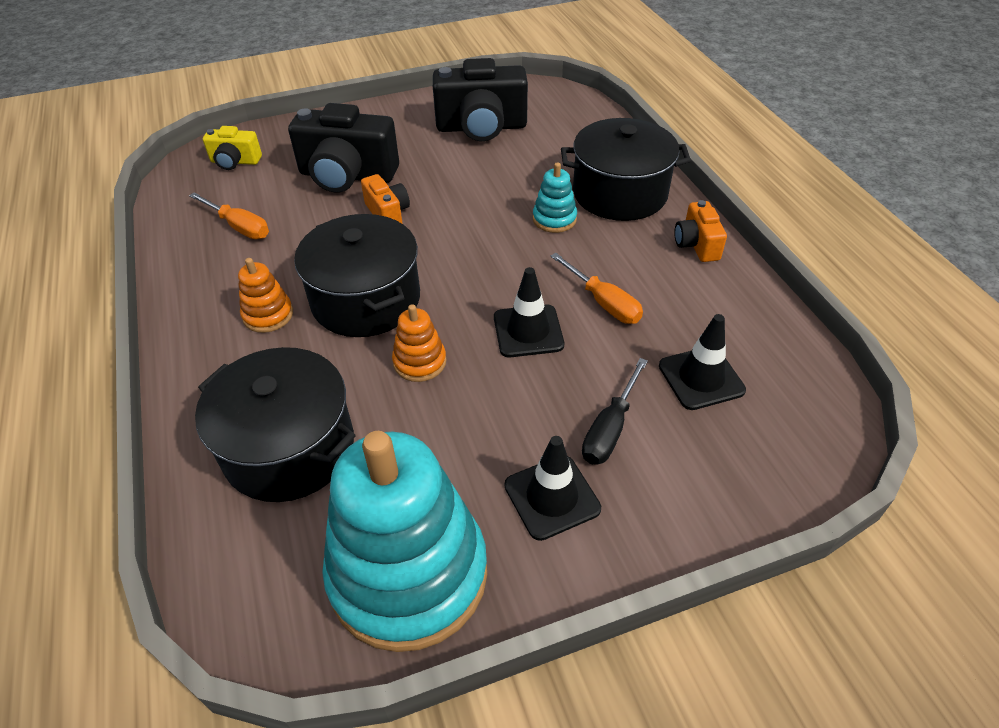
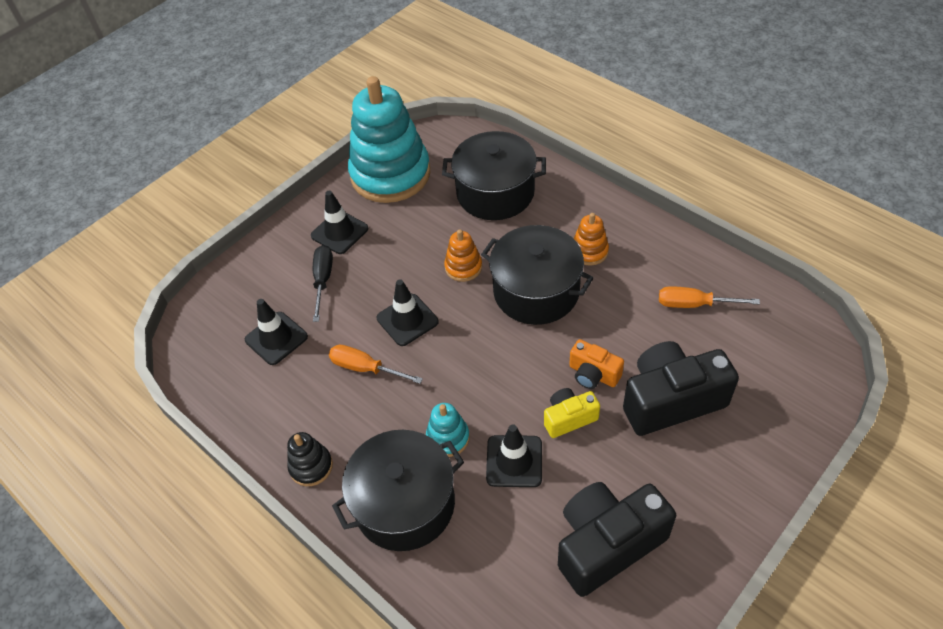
camera: 155 degrees right, 5 degrees up
(235, 162) = (788, 366): yellow camera -> yellow camera (569, 418)
(509, 186) = (514, 461): none -> black traffic cone
(696, 245) = (311, 466): orange camera -> black stacking toy

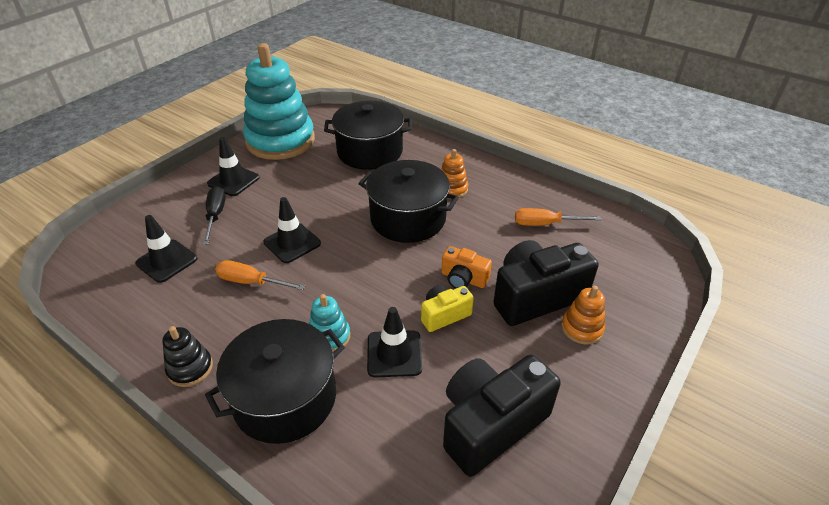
camera: 10 degrees left, 10 degrees down
(463, 267) = (343, 203): orange stacking toy -> orange stacking toy (582, 328)

